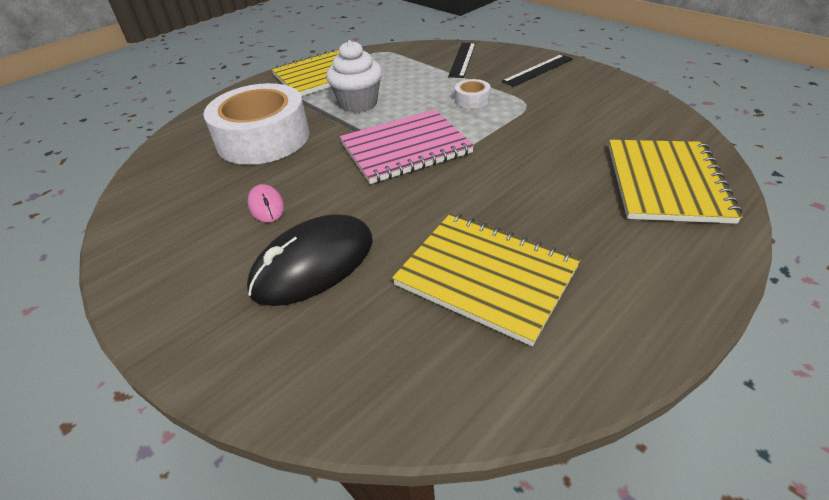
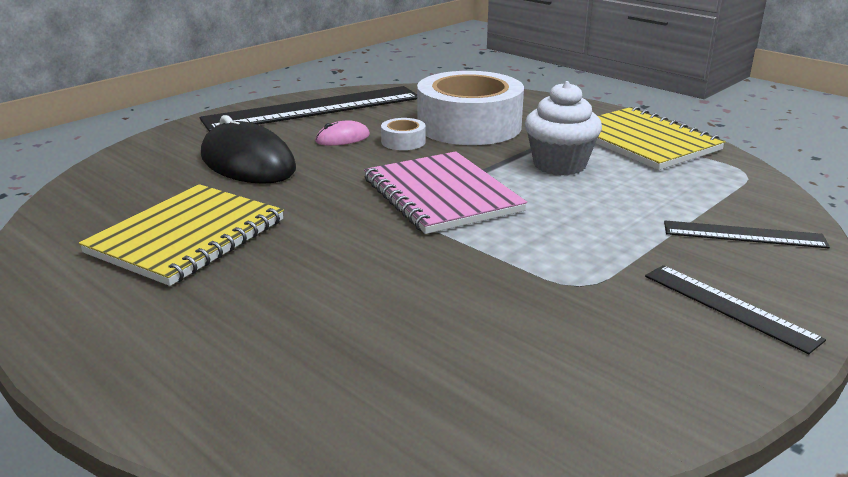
camera: 85 degrees right, 15 degrees down
(161, 235) = (313, 108): none -> black ruler
(472, 100) = (585, 239): white tape -> white tape (403, 142)
(666, 182) = (315, 388): yellow notebook -> none

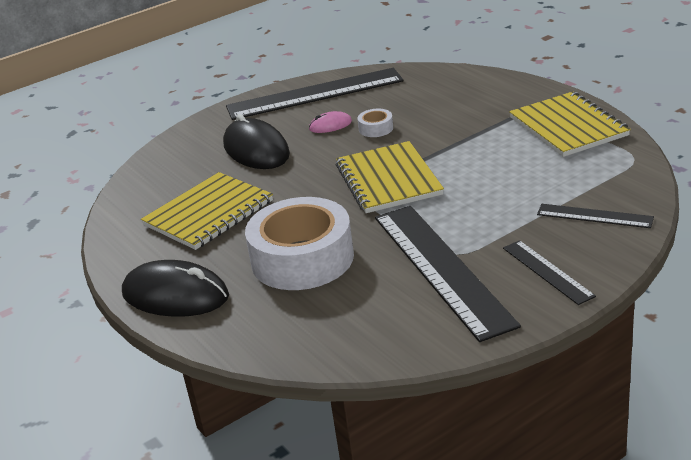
camera: 15 degrees right, 5 degrees up
(138, 357) = (175, 295): none -> black mouse
(441, 195) = (388, 180): pink notebook -> yellow notebook
(469, 126) = (433, 111): white tape -> white tape (302, 258)
(559, 165) = (488, 151): white cupcake -> none
(570, 305) = (442, 268): none -> black ruler

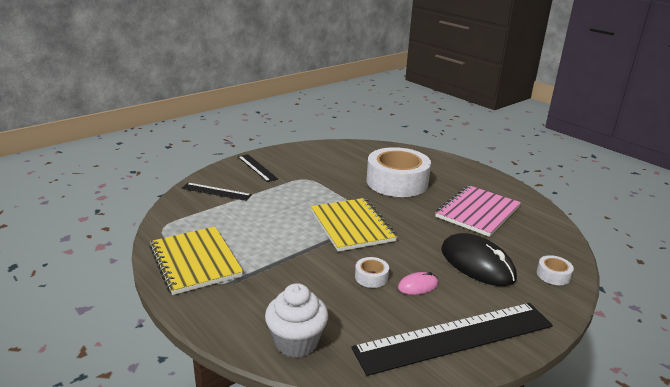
camera: 170 degrees right, 5 degrees down
(175, 295) = (462, 170): black mouse -> none
(183, 146) = (553, 275): none -> white tape
(208, 213) = (477, 212): yellow notebook -> pink notebook
(442, 268) = (314, 172): black ruler -> none
(448, 81) = (296, 342): none -> white cupcake

